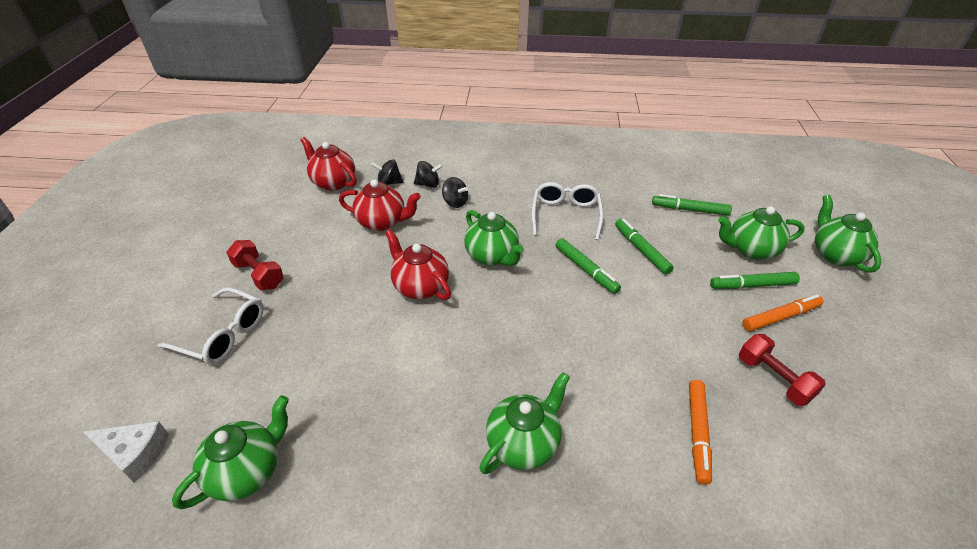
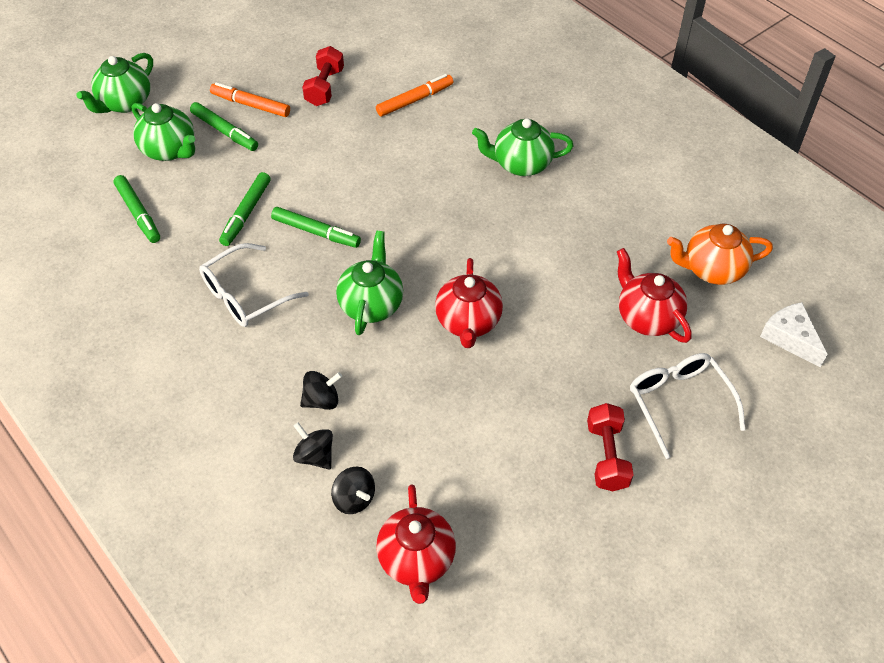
camera: 135 degrees left, 10 degrees up
(247, 471) = (712, 269): green teapot -> orange teapot
(382, 222) = (425, 434): red teapot -> red teapot (647, 317)
(455, 203) = (322, 400): black spinning top -> black spinning top turned 75 degrees clockwise
(586, 270) = (316, 232): green marker -> green marker turned 105 degrees clockwise

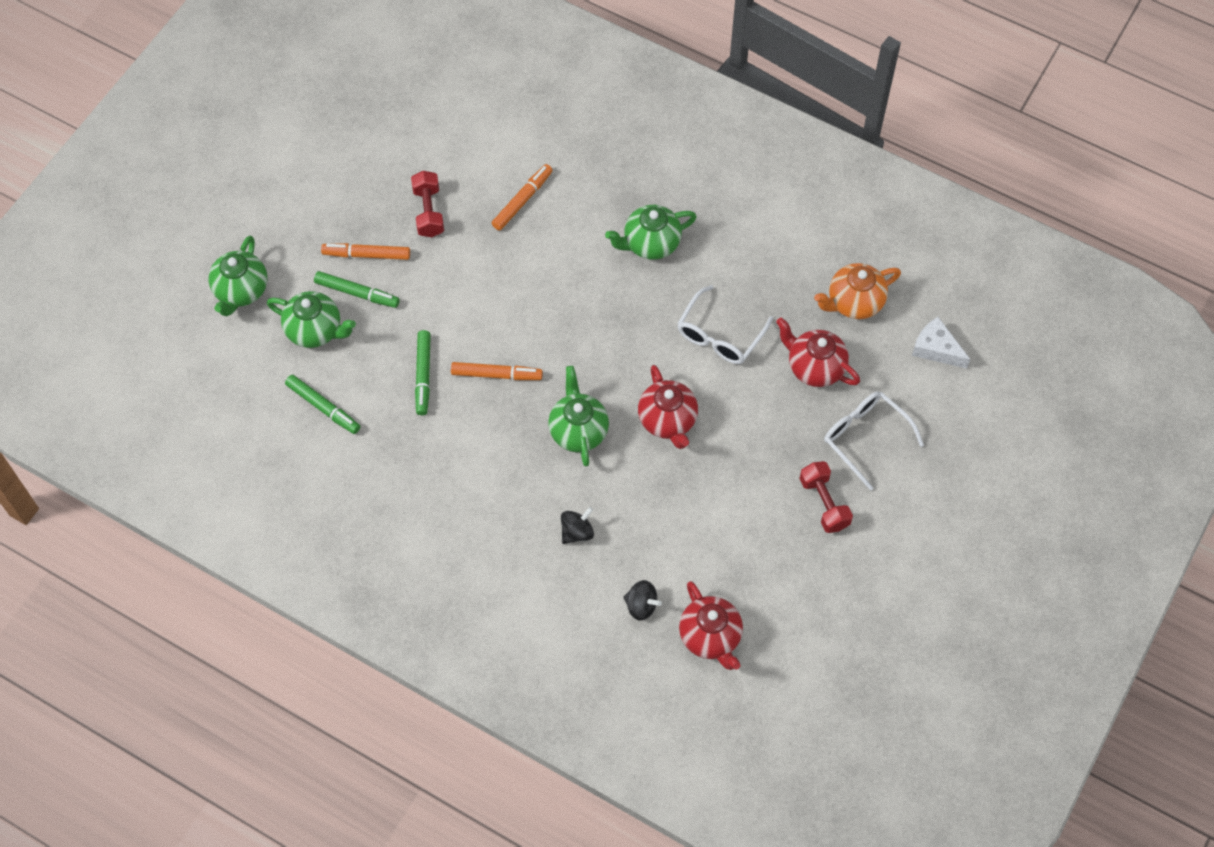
camera: 20 degrees left, 10 degrees up
(245, 295) = (464, 457): white glasses -> white glasses (720, 335)
(315, 456) = (594, 581): black spinning top -> none
(316, 232) = (496, 374): green marker -> orange marker

